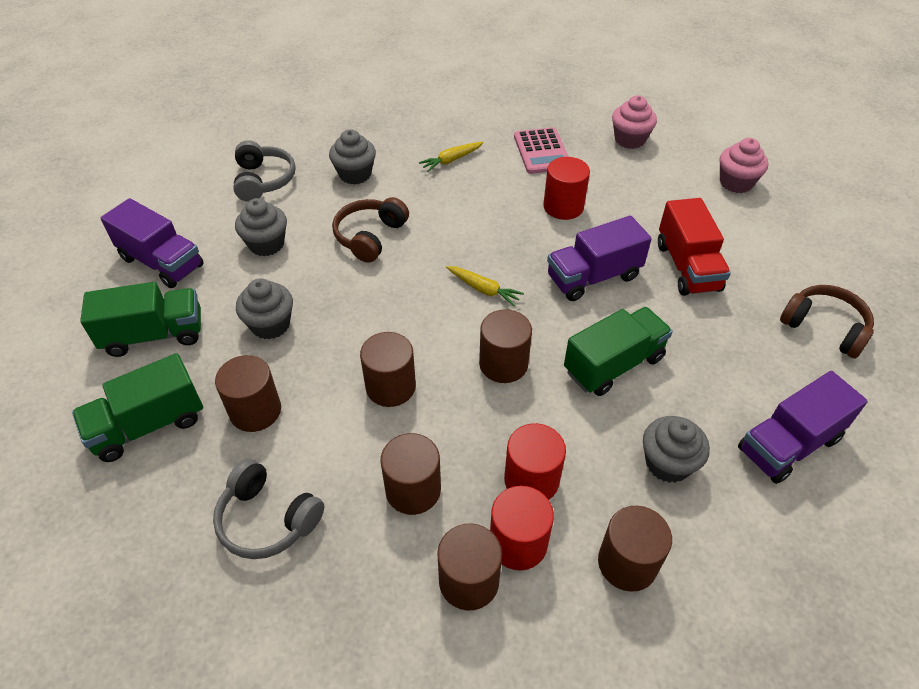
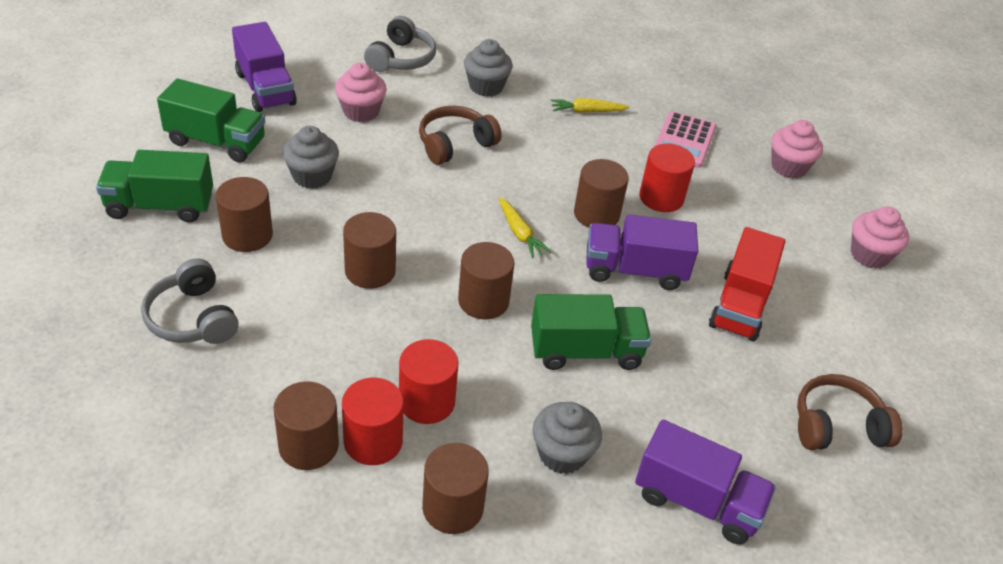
camera: 25 degrees right, 5 degrees down
(266, 244) = (361, 111): grey cupcake -> pink cupcake
(413, 490) = (321, 357): brown cylinder -> brown cylinder (596, 214)
(788, 444) = (697, 501): purple truck -> purple truck turned 150 degrees counterclockwise
(824, 327) = (837, 426): brown headphones -> brown headphones turned 75 degrees counterclockwise

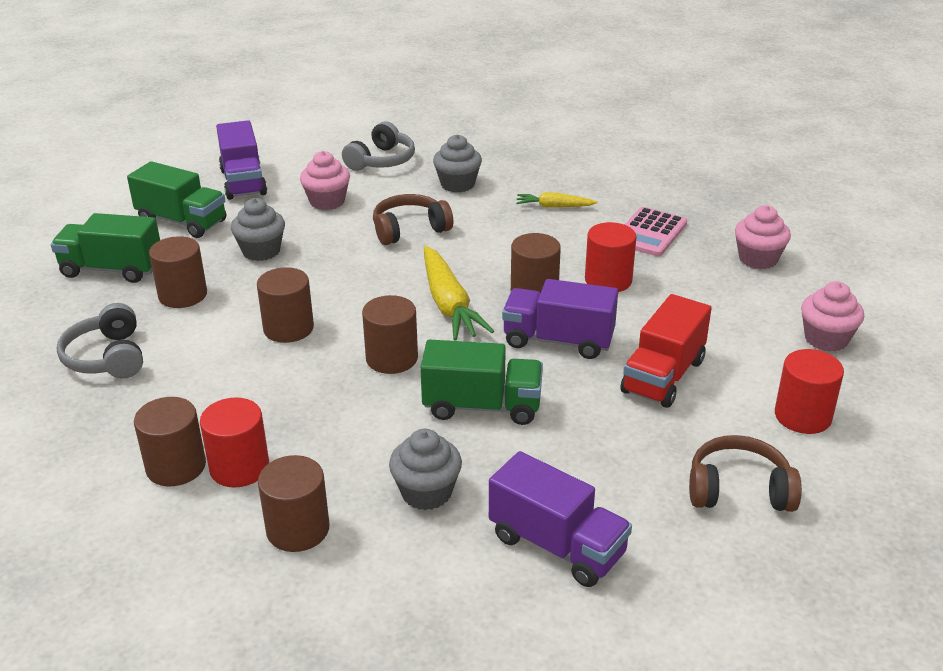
camera: 15 degrees right, 10 degrees down
(427, 401) = (304, 438): red cylinder -> red cylinder (802, 416)
(519, 233) = (449, 304): yellow carrot -> yellow carrot, size x1.83

